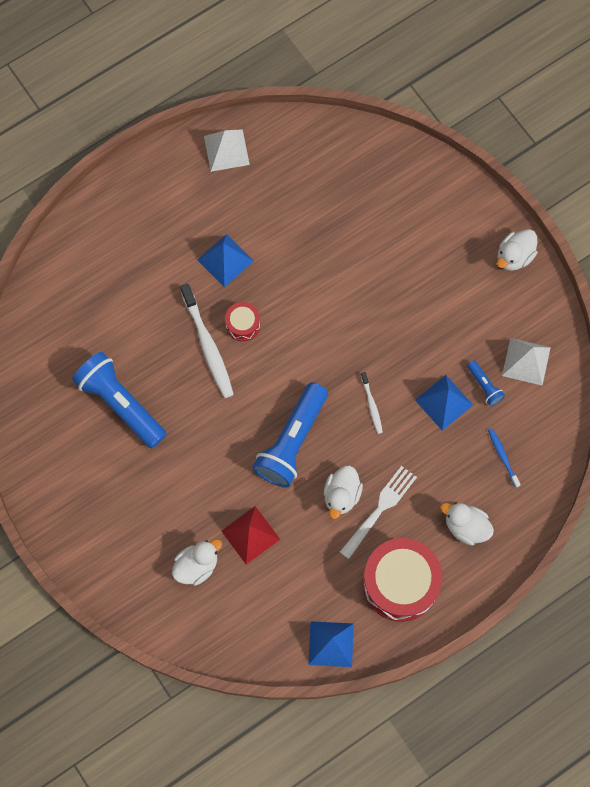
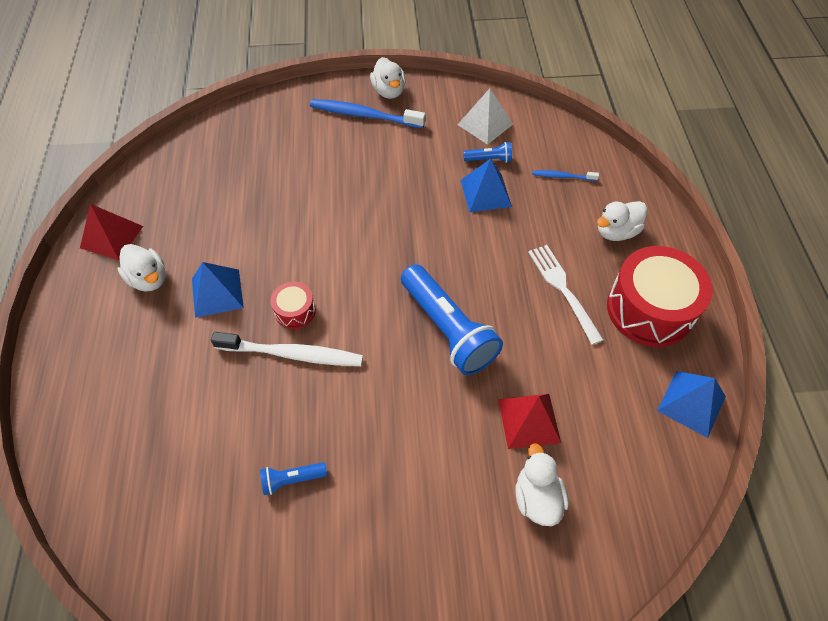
camera: 60 degrees left, 15 degrees down
(121, 403) = (292, 479): blue flashlight -> blue flashlight, size x0.45
(226, 150) = (112, 237): white pyramid -> red pyramid
(341, 495) = (530, 314): white duck -> white duck (149, 279)
(371, 405) = (453, 246): white toothbrush -> none
(471, 253) = (364, 115): none -> blue toothbrush

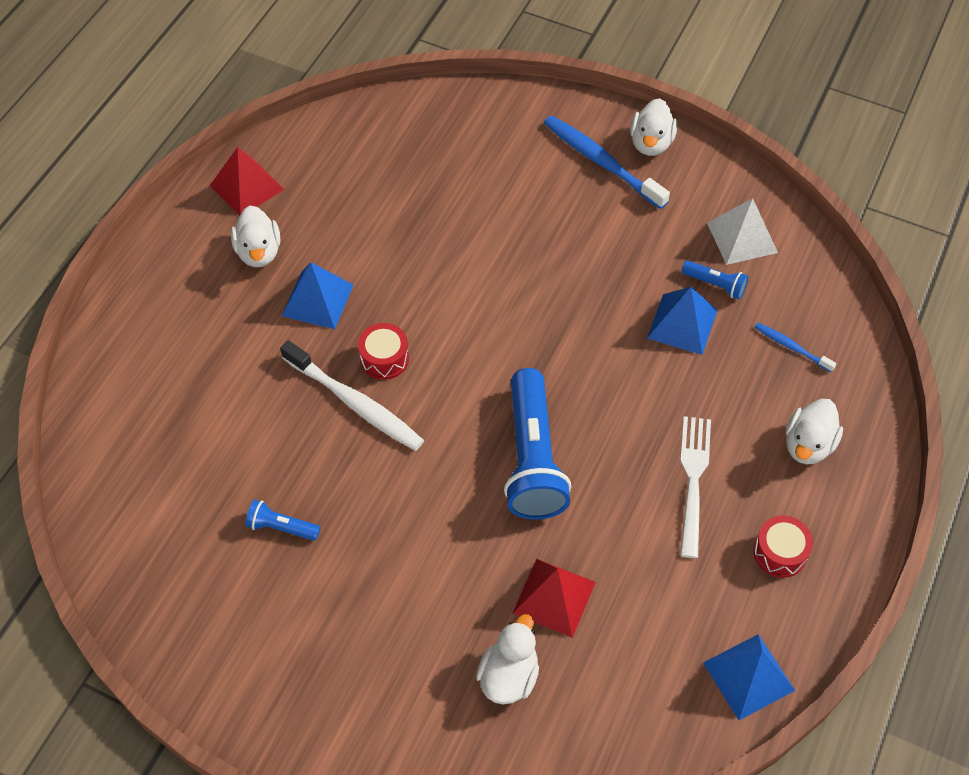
camera: 30 degrees right, 0 degrees up
(616, 232) = (808, 445): white duck -> white duck turned 60 degrees counterclockwise
(649, 309) = (780, 552): red drum -> red drum, size x0.48

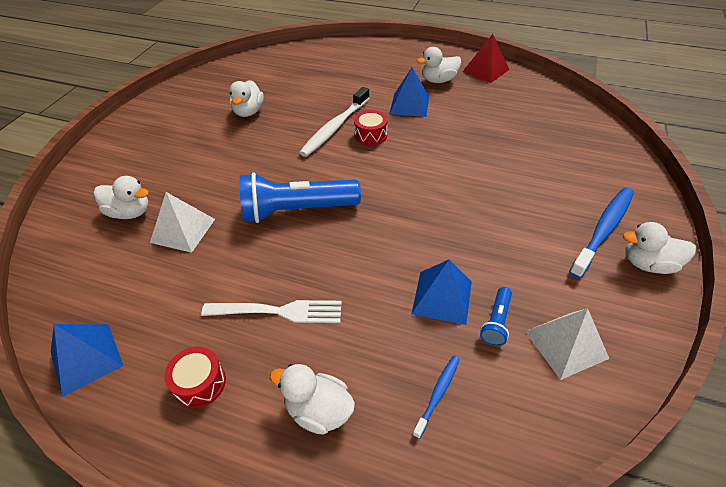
camera: 85 degrees right, 10 degrees down
(281, 527) = (248, 112): blue flashlight -> white duck
(554, 597) = (183, 230): red pyramid -> white pyramid

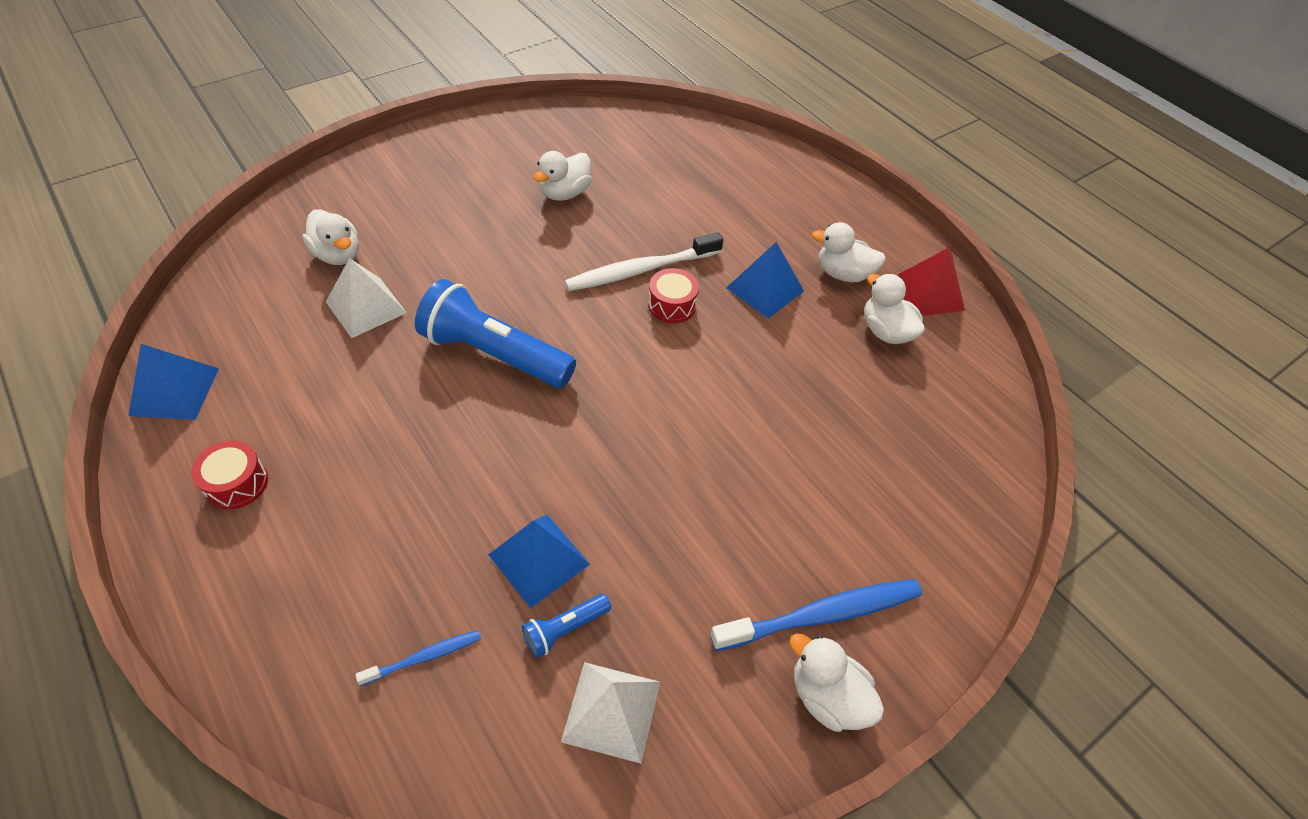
camera: 30 degrees right, 5 degrees up
(278, 311) = (367, 459): white fork -> none
(318, 410) = (305, 587): white duck -> white duck (885, 331)

